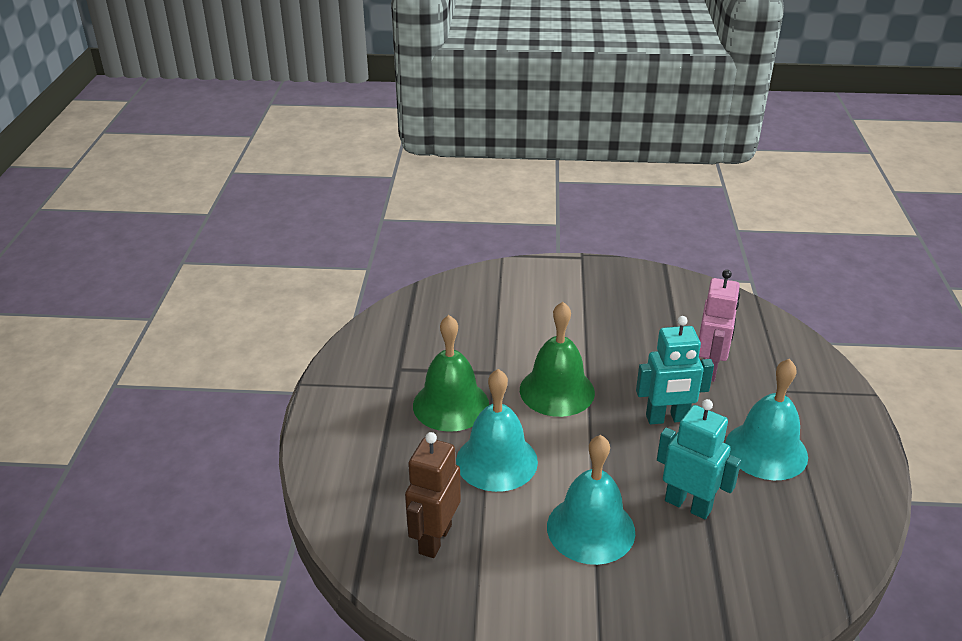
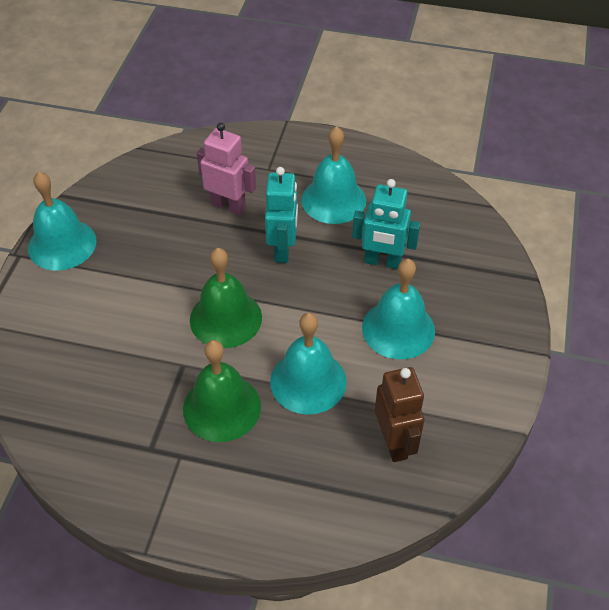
camera: 80 degrees left, 15 degrees up
(434, 539) = (394, 443): brown robot -> brown robot turned 135 degrees counterclockwise
(605, 276) = (62, 244): none -> turquoise bell
(688, 505) = (382, 262): turquoise robot -> turquoise robot turned 120 degrees counterclockwise

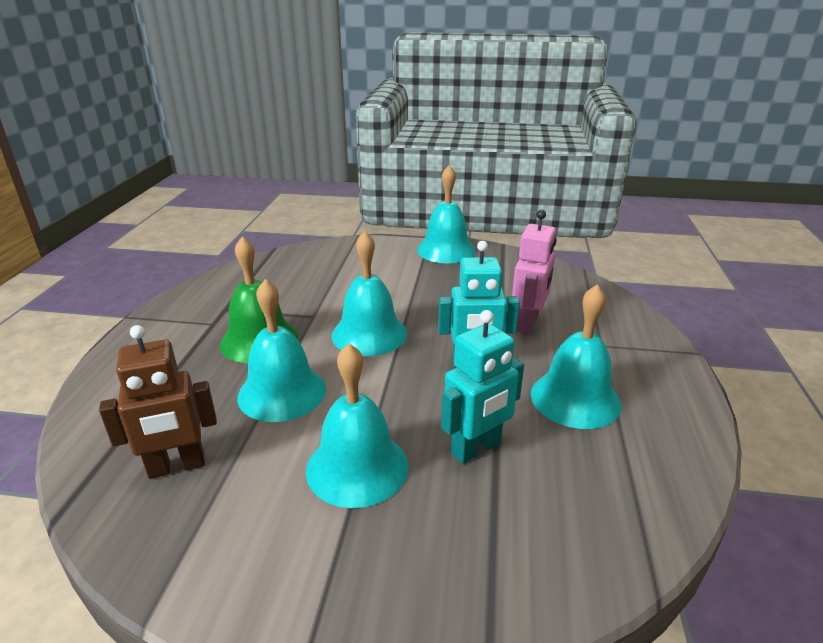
camera: 85 degrees right, 20 degrees down
(225, 318) = (369, 334): green bell -> turquoise bell
(382, 262) = (476, 448): turquoise robot -> turquoise robot turned 135 degrees counterclockwise

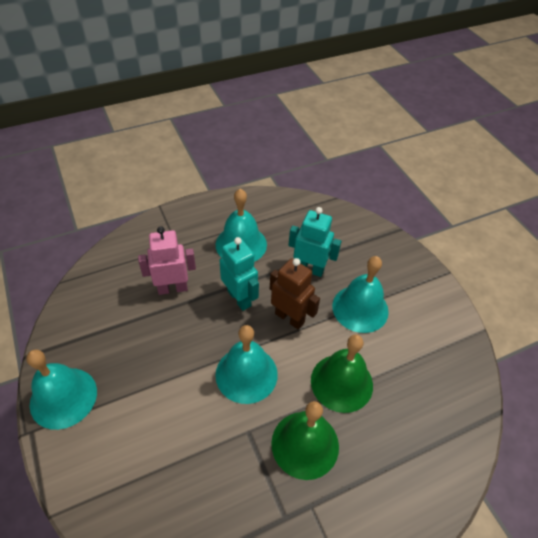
camera: 125 degrees left, 20 degrees up
(177, 466) = (429, 387): brown robot -> brown robot (289, 318)
(282, 392) = (341, 382): turquoise bell -> green bell

